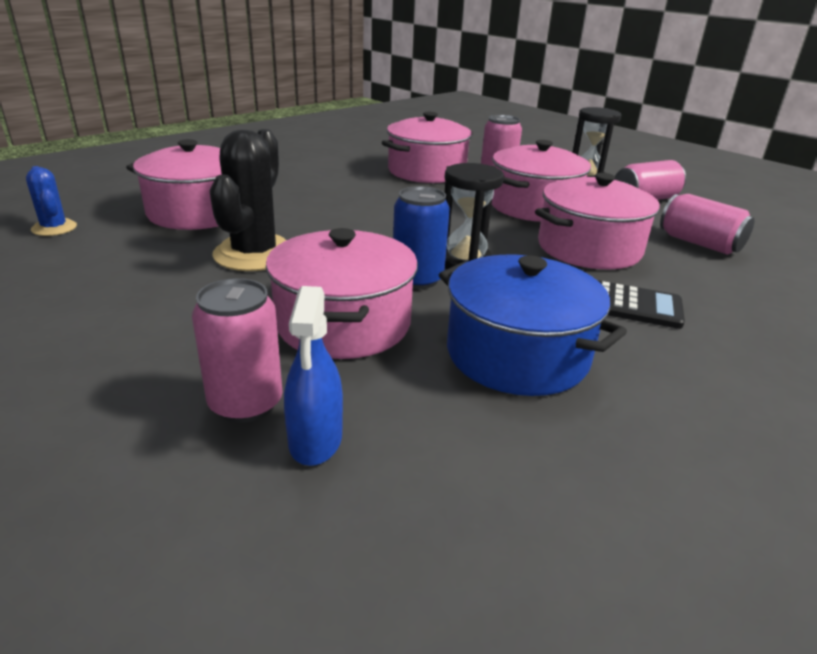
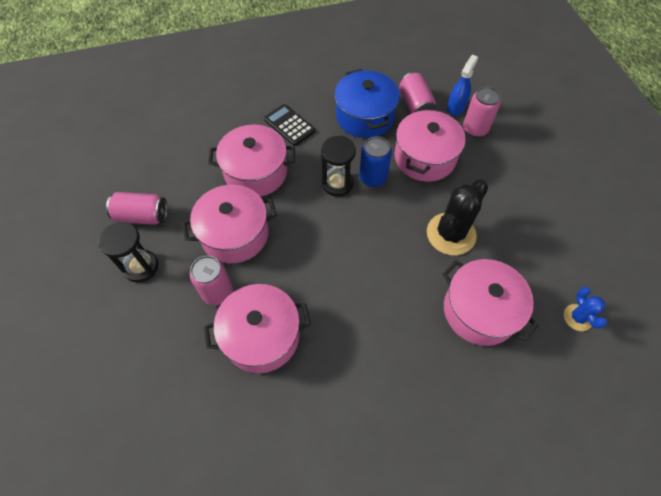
camera: 150 degrees left, 30 degrees up
(699, 243) = (186, 155): pink can -> pink can (415, 105)

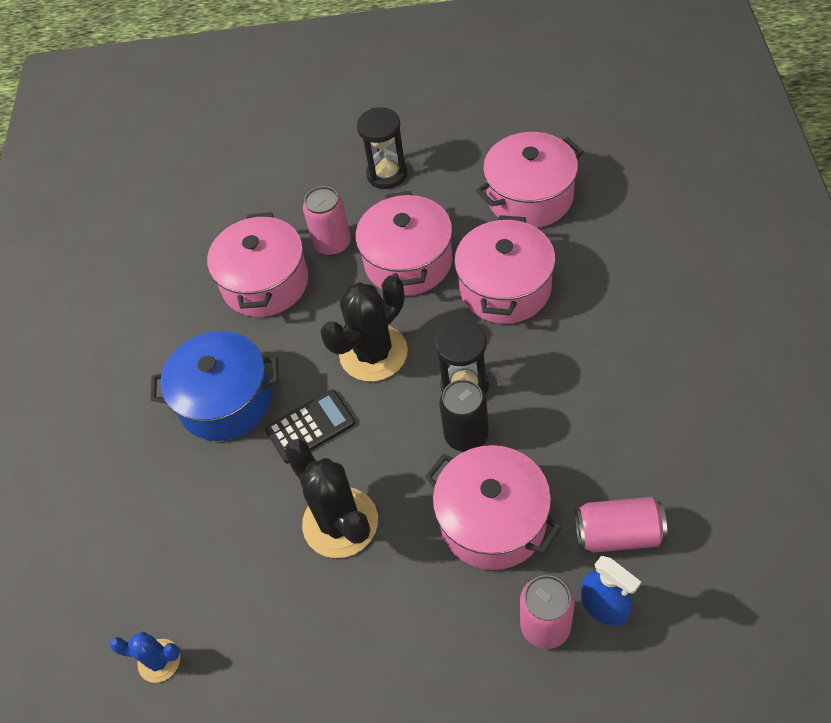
camera: 110 degrees right, 5 degrees down
(142, 216) = (458, 171): pink can -> none
(289, 125) = (592, 335): black calculator -> black calculator (310, 427)
(320, 241) = (373, 353): none -> black cactus
(365, 116) = (598, 445): blue pot -> blue pot (225, 400)
(373, 178) = (466, 435): blue can -> black can
(479, 311) = (214, 527): pink pot -> pink pot (530, 197)

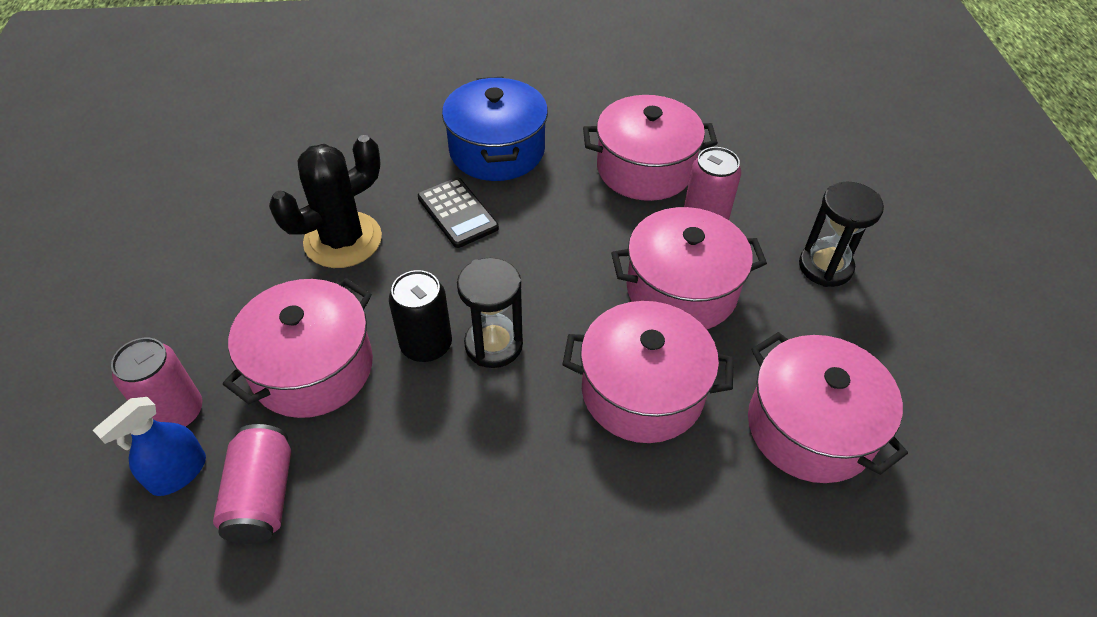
camera: 80 degrees right, 5 degrees down
(159, 660) = (246, 132): blue cactus -> none
(373, 353) = (546, 260): black cactus -> none

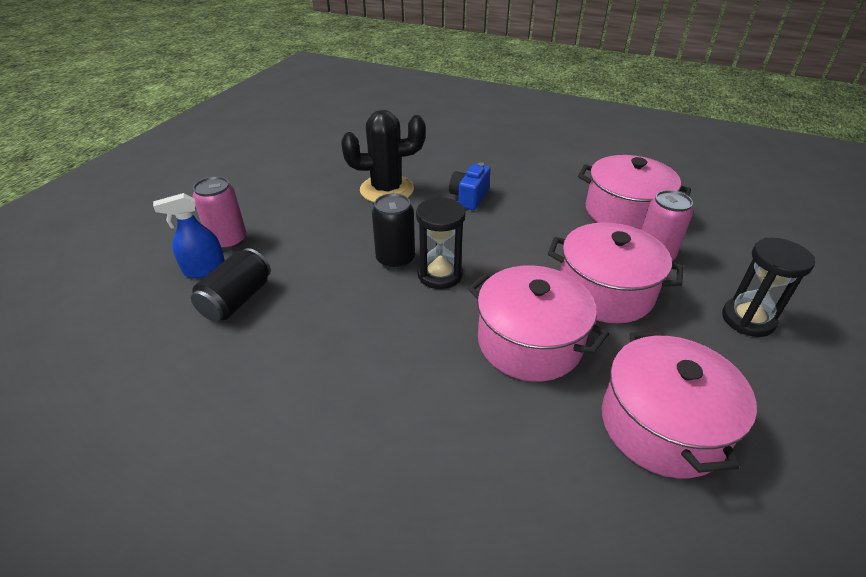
camera: 30 degrees right, 10 degrees down
(262, 496) = (237, 300): pink can -> black can
(312, 368) = (318, 246): pink pot -> none
(457, 213) = (469, 197): black calculator -> blue camera
(497, 150) = (520, 173): blue pot -> none

